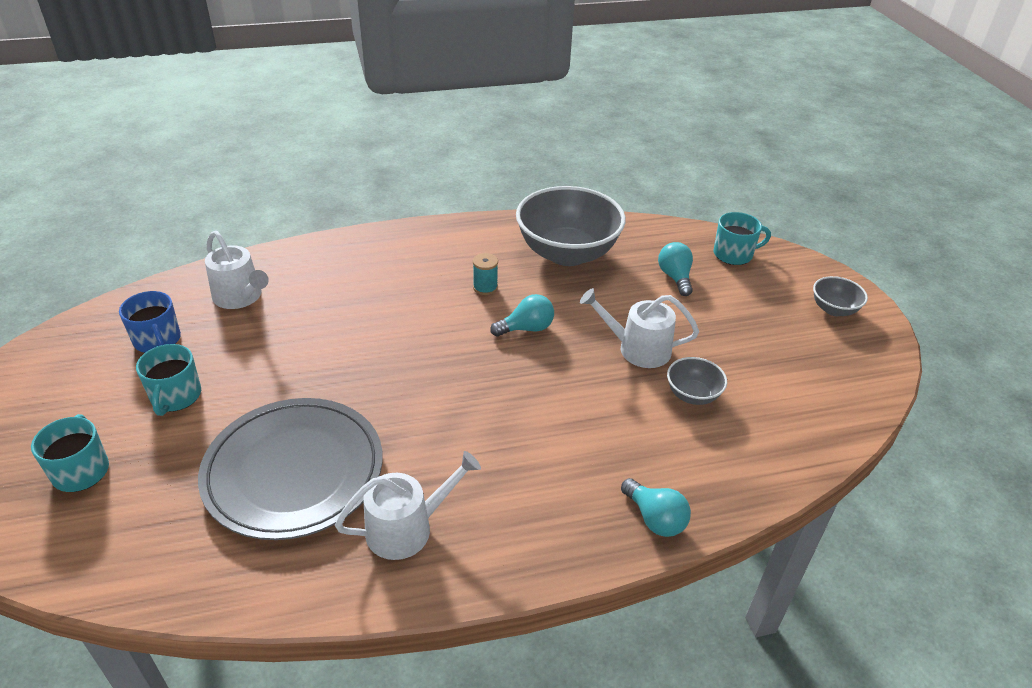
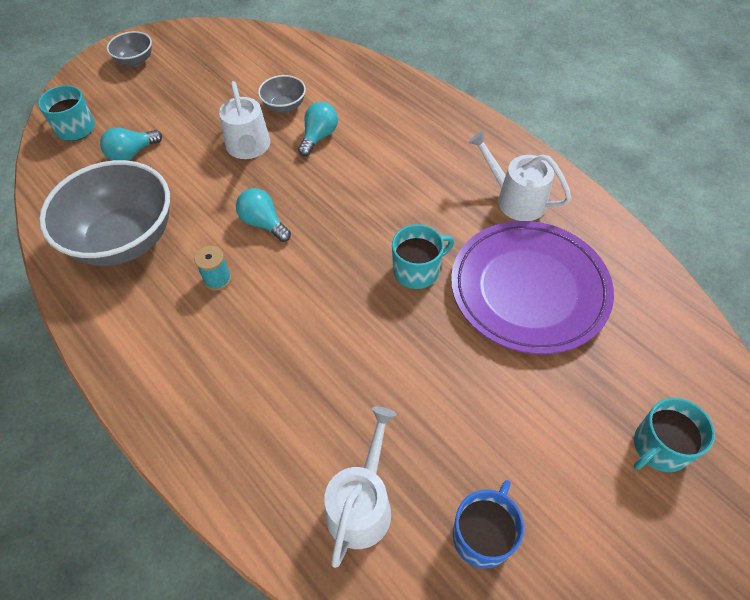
camera: 115 degrees left, 15 degrees up
(175, 396) = (533, 443): turquoise mug -> turquoise mug (417, 270)
(294, 472) = (529, 290): grey plate -> purple plate
(655, 518) = (410, 94): turquoise light bulb -> turquoise light bulb (319, 137)

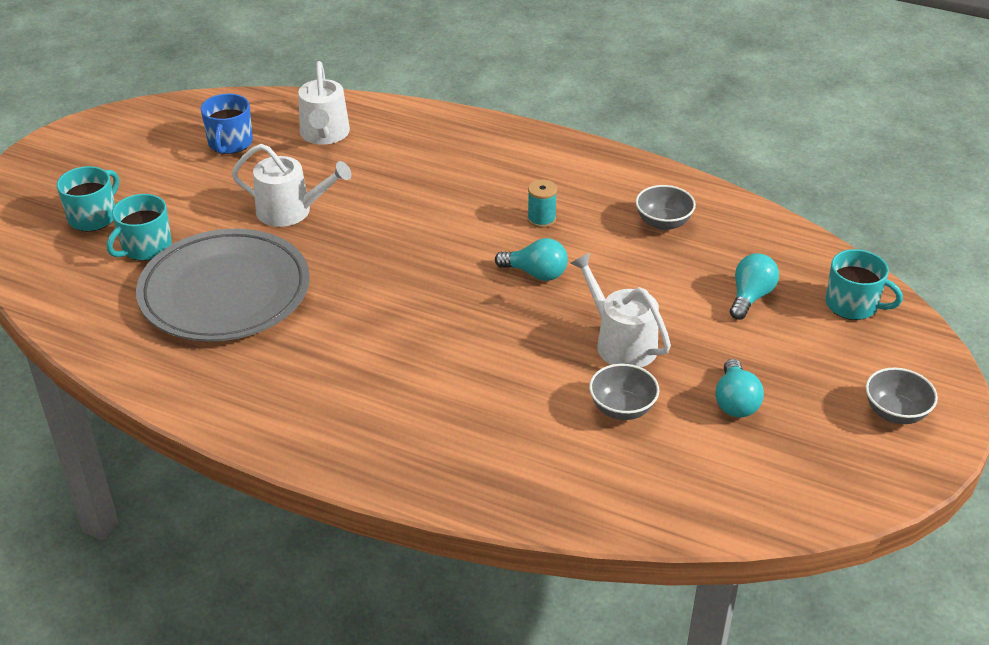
camera: 155 degrees right, 15 degrees down
(124, 240) = (663, 223): grey bowl -> grey bowl, size x0.46
(319, 137) = (544, 381): turquoise light bulb -> turquoise light bulb (735, 402)
(417, 270) = (347, 277): turquoise mug -> turquoise mug (145, 247)
(516, 199) = (259, 376): white watering can -> white watering can (290, 211)
(529, 290) = (225, 292): purple plate -> grey plate

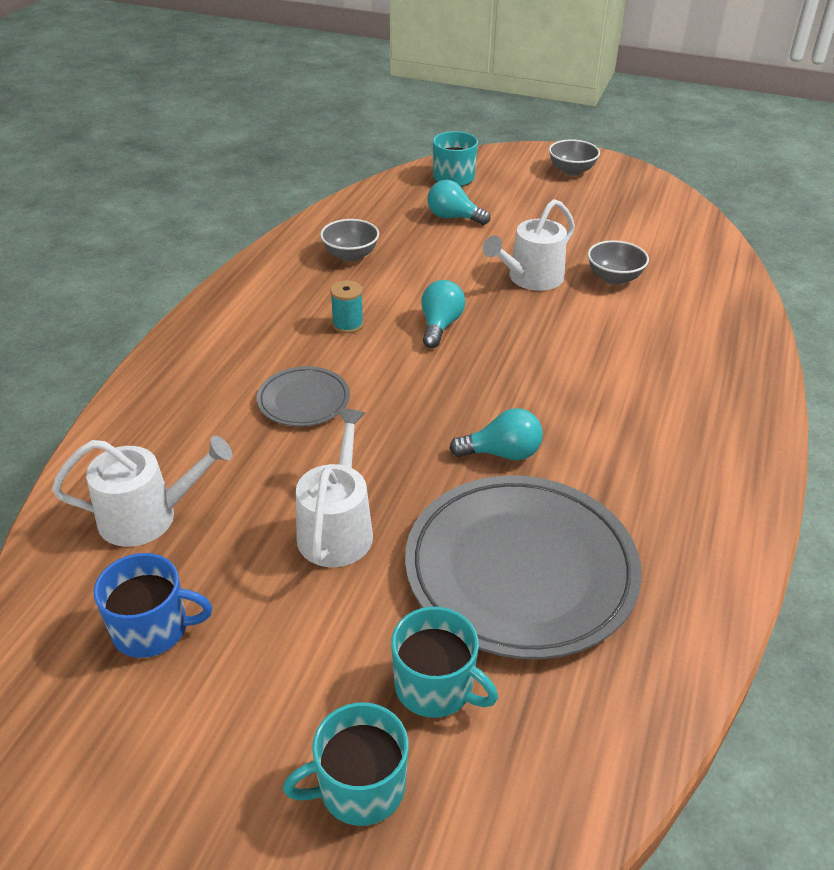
camera: 95 degrees left, 0 degrees up
(93, 217) = (359, 787): turquoise mug -> turquoise mug turned 45 degrees counterclockwise
(436, 196) = (304, 400): none -> grey plate
(735, 402) = (585, 229): turquoise light bulb -> turquoise light bulb (502, 453)

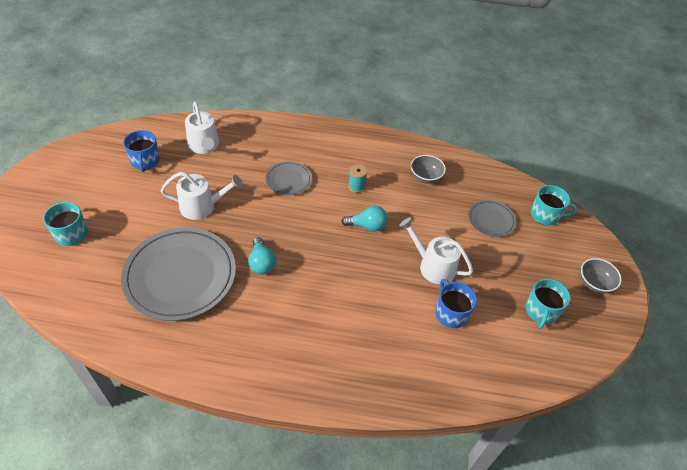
camera: 75 degrees right, 10 degrees up
(435, 686) = (115, 251): turquoise mug -> turquoise mug (541, 311)
(453, 217) = (491, 220): turquoise light bulb -> grey plate
(614, 278) = (451, 313): grey bowl -> blue mug

